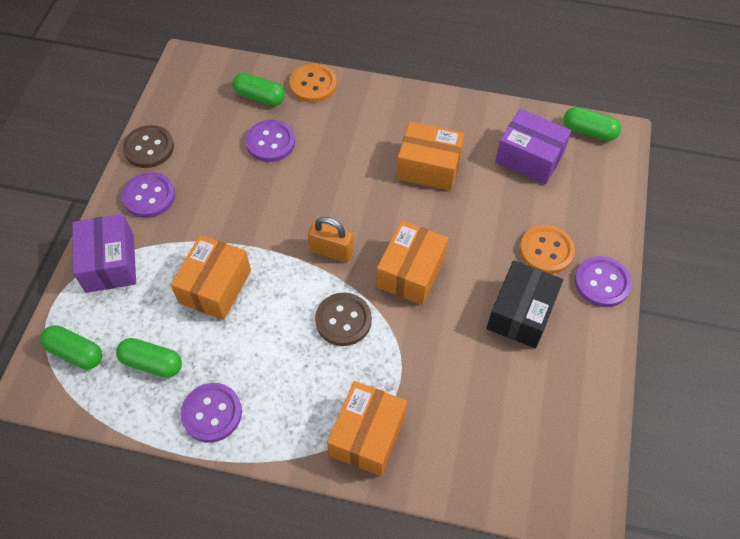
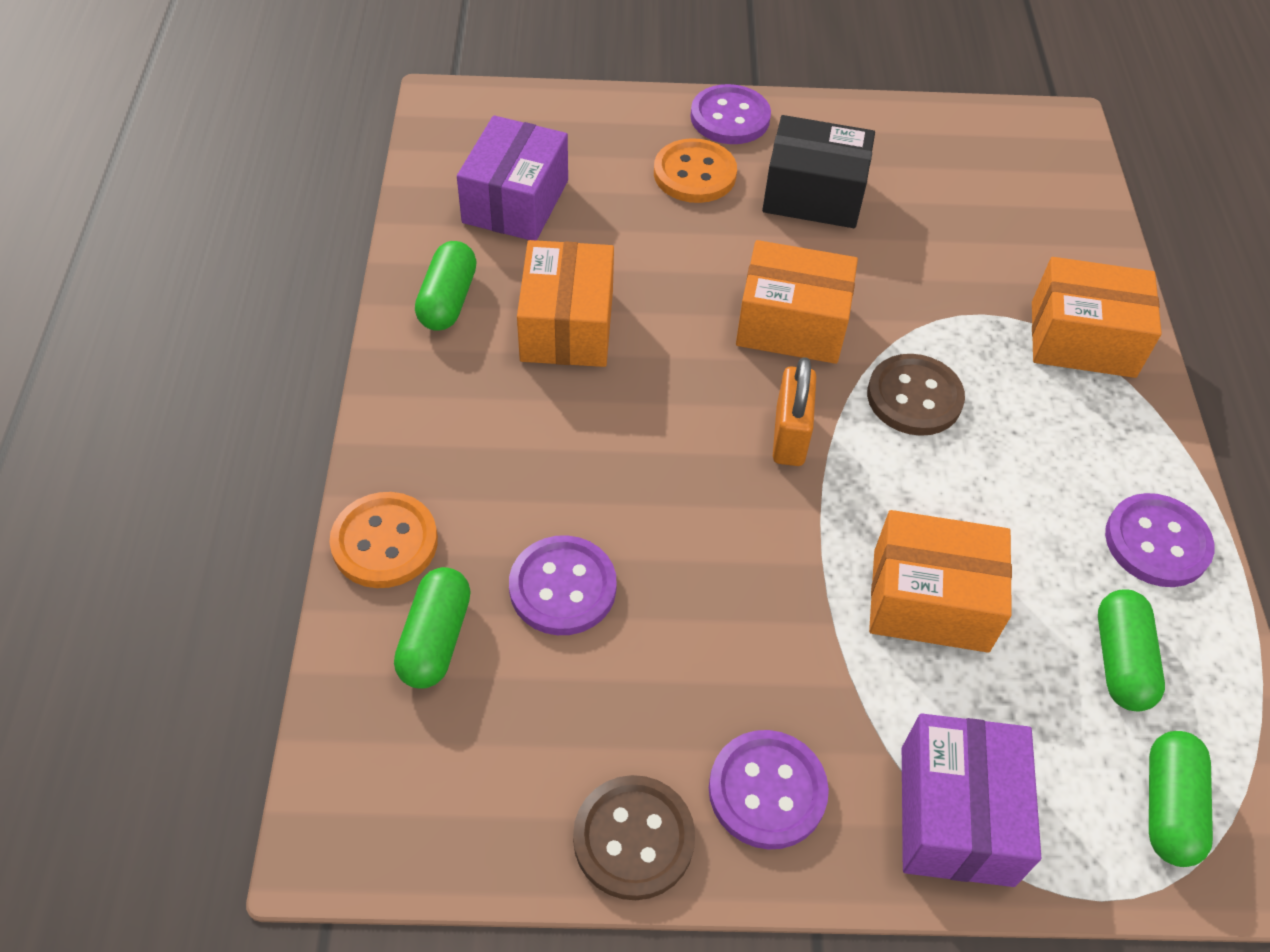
camera: 105 degrees left, 5 degrees down
(110, 263) = (956, 815): purple box -> purple box turned 60 degrees counterclockwise
(589, 131) = (444, 136): green capsule -> green capsule (448, 300)

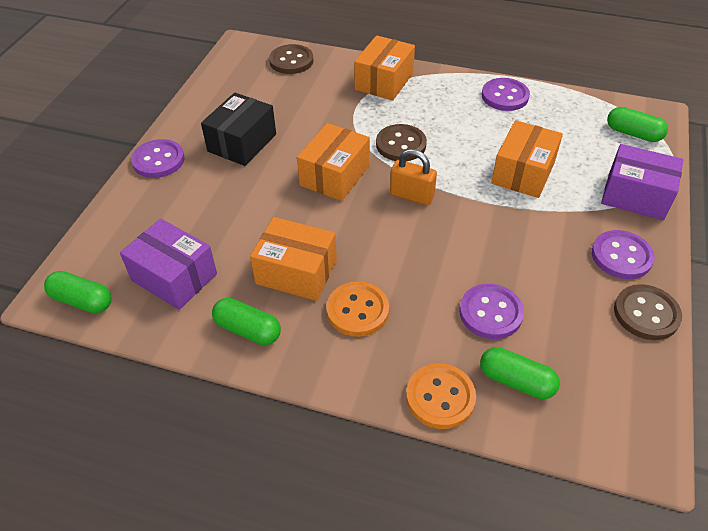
camera: 70 degrees left, 5 degrees down
(694, 174) = (198, 186): orange button -> orange button (357, 310)
(1060, 199) = (291, 61): none -> brown button
(1120, 661) = (563, 125): green capsule -> green capsule (82, 301)

